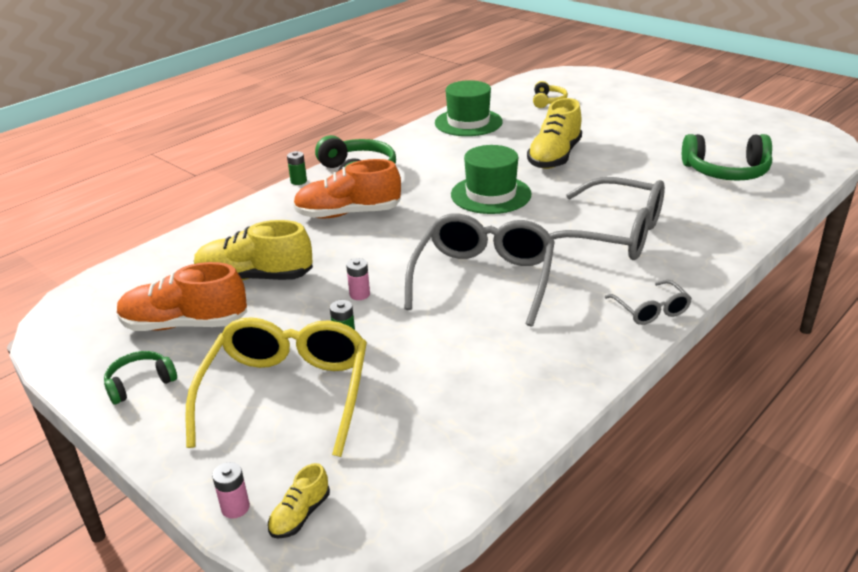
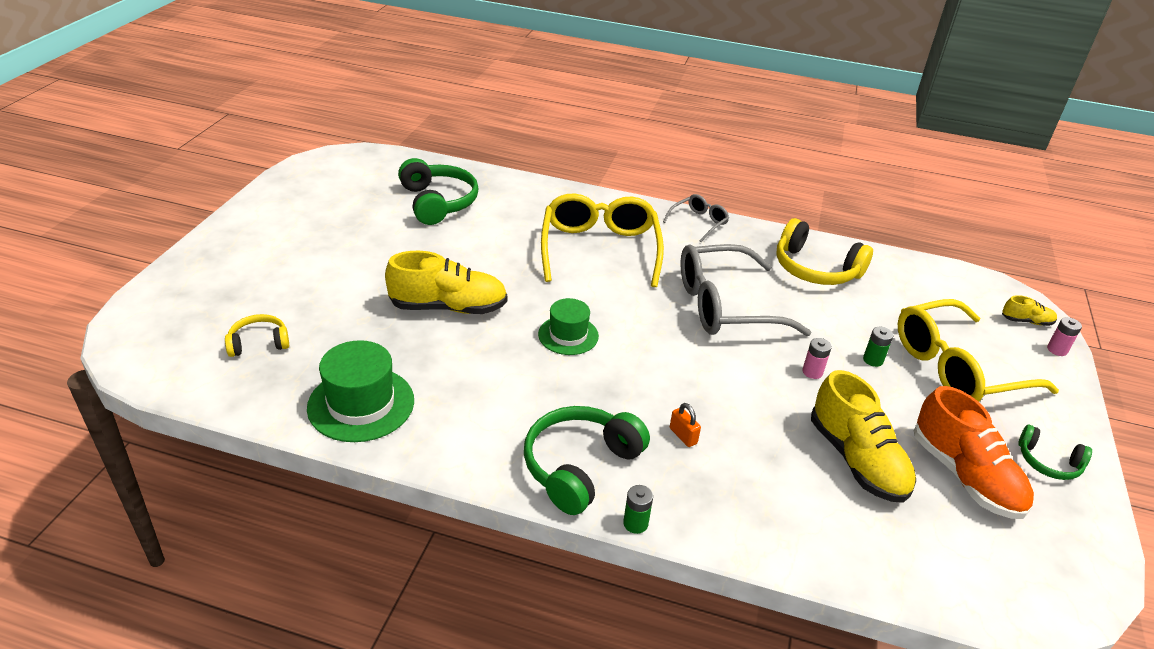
camera: 120 degrees left, 5 degrees up
(348, 214) = (683, 436): orange shoe -> orange padlock
(490, 194) = (568, 335): green hat -> green hat, size x0.65
(515, 365) = (815, 269): none -> yellow headphones
(614, 234) = (599, 249): grey glasses -> yellow glasses

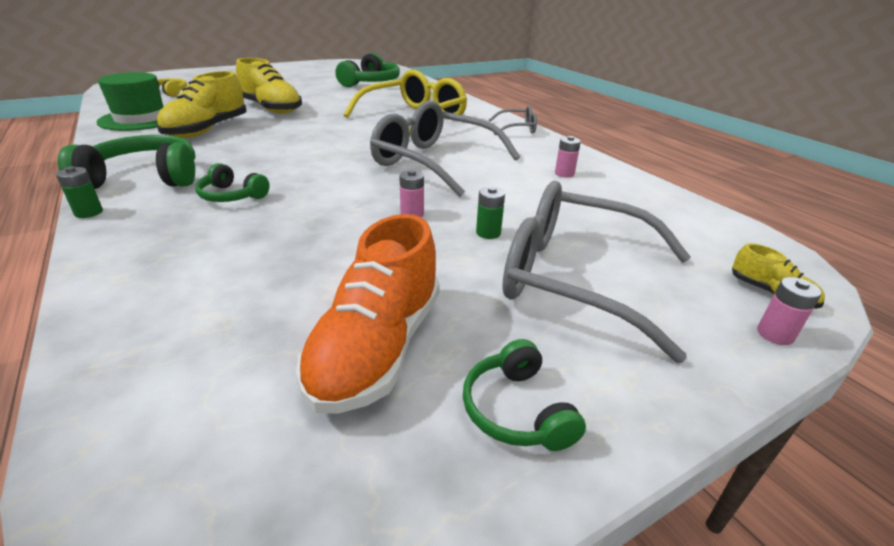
camera: 45 degrees right, 5 degrees down
(568, 335) = (298, 136): green hat -> none
(683, 436) = (232, 196): orange padlock -> green headphones
(815, 269) = (564, 174): yellow headphones -> pink battery
(856, 460) = (307, 273): yellow shoe -> yellow shoe (207, 130)
(956, 368) = (574, 278): yellow glasses -> grey glasses

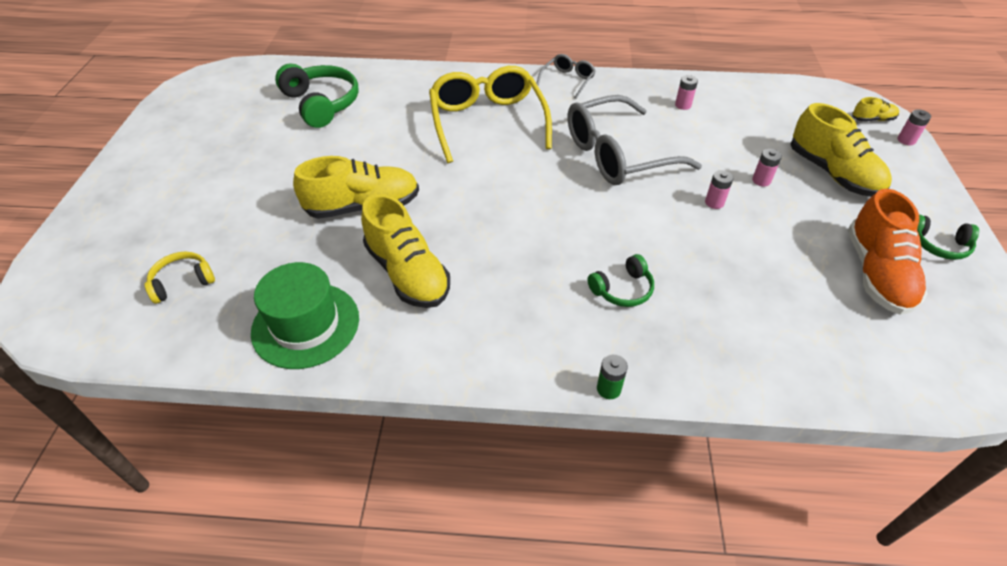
camera: 55 degrees left, 15 degrees up
(144, 178) = (538, 342): green headphones -> none
(377, 348) = (876, 273): orange shoe -> orange shoe turned 45 degrees clockwise
(488, 233) = (761, 180): green battery -> pink battery
(574, 278) = (832, 173): grey glasses -> yellow shoe

